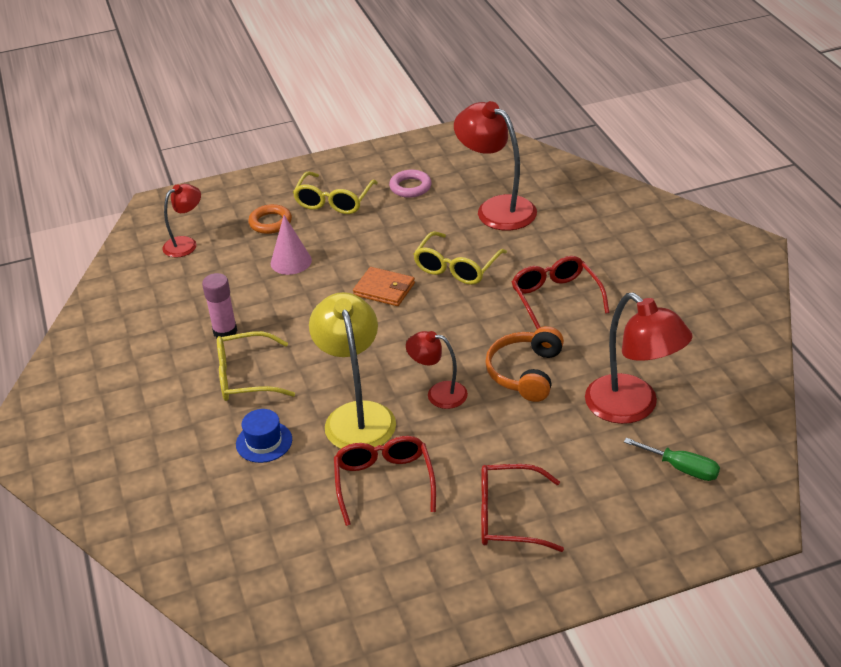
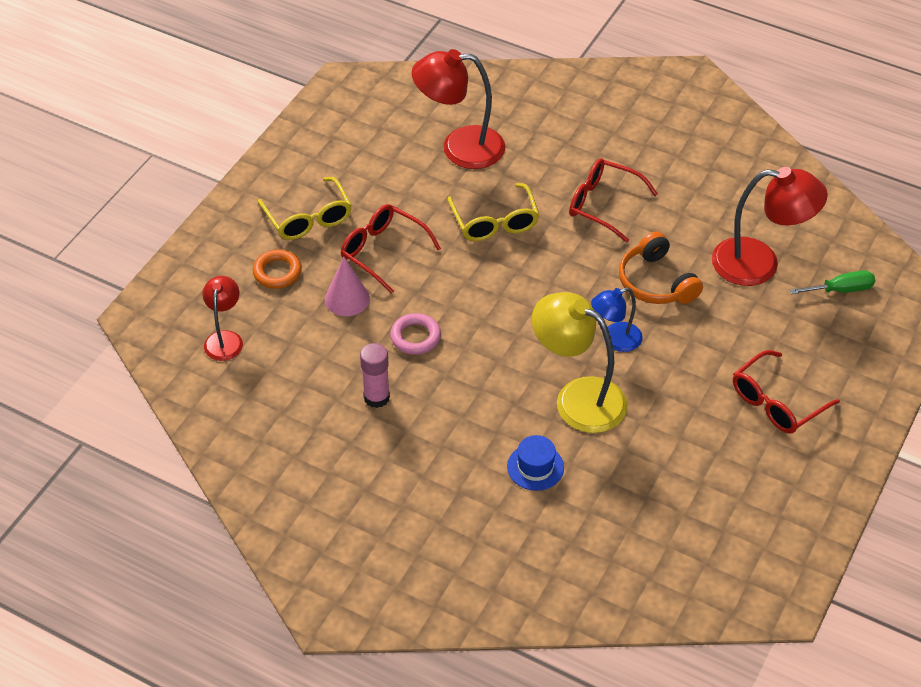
camera: 45 degrees left, 10 degrees up
(245, 377) = (448, 425): yellow glasses -> none
(384, 289) = (460, 277): orange wallet -> none
(384, 482) = (663, 436): red glasses -> red glasses (382, 251)
(410, 187) = (360, 166): pink ring -> pink ring (415, 337)
(438, 393) = (615, 340): red lamp -> blue lamp

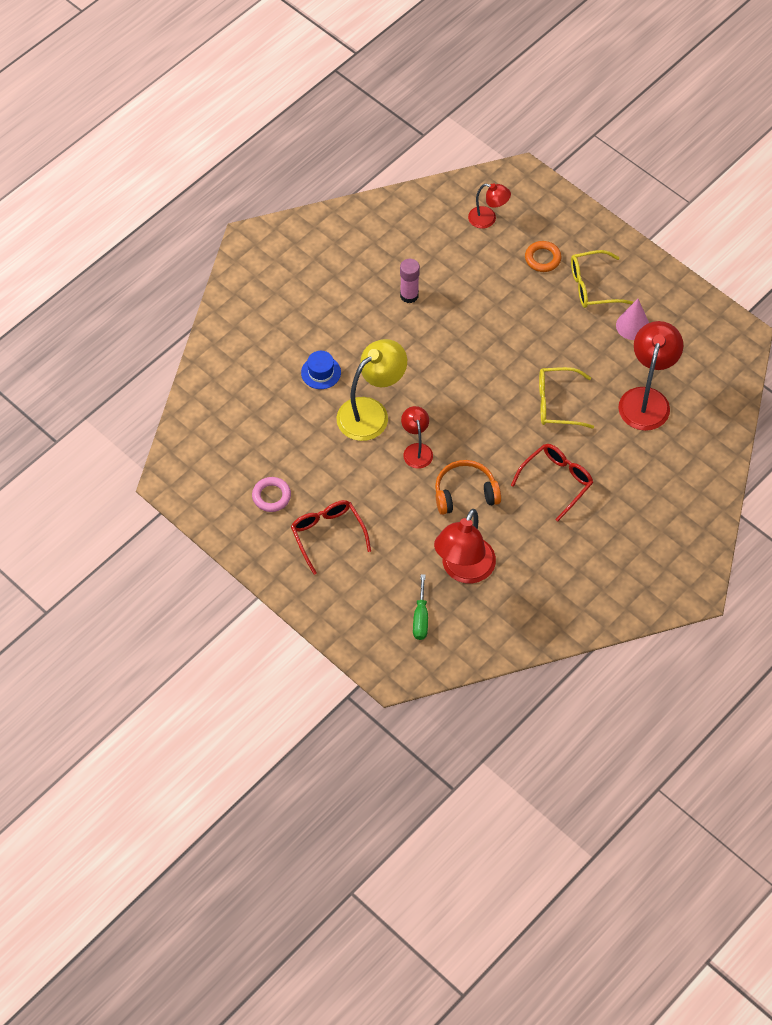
camera: 105 degrees right, 10 degrees up
(347, 299) = (505, 295): pink cone -> pink cone (632, 326)
(382, 251) = (546, 325): red glasses -> none
(415, 337) = (456, 329): pink ring -> pink ring (271, 496)
(615, 340) = (416, 450): blue lamp -> red lamp

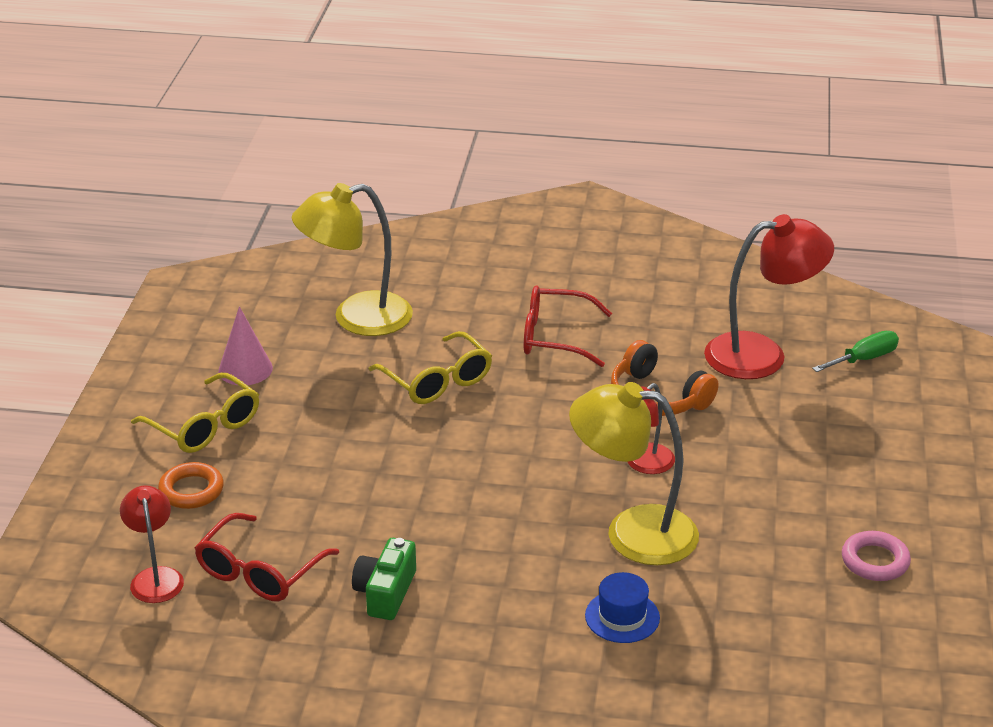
camera: 125 degrees left, 25 degrees down
(327, 534) = (860, 482): red glasses -> red glasses (259, 572)
(409, 295) = (385, 592): pink glue stick -> green camera
(646, 399) = (356, 318): red lamp -> yellow lamp

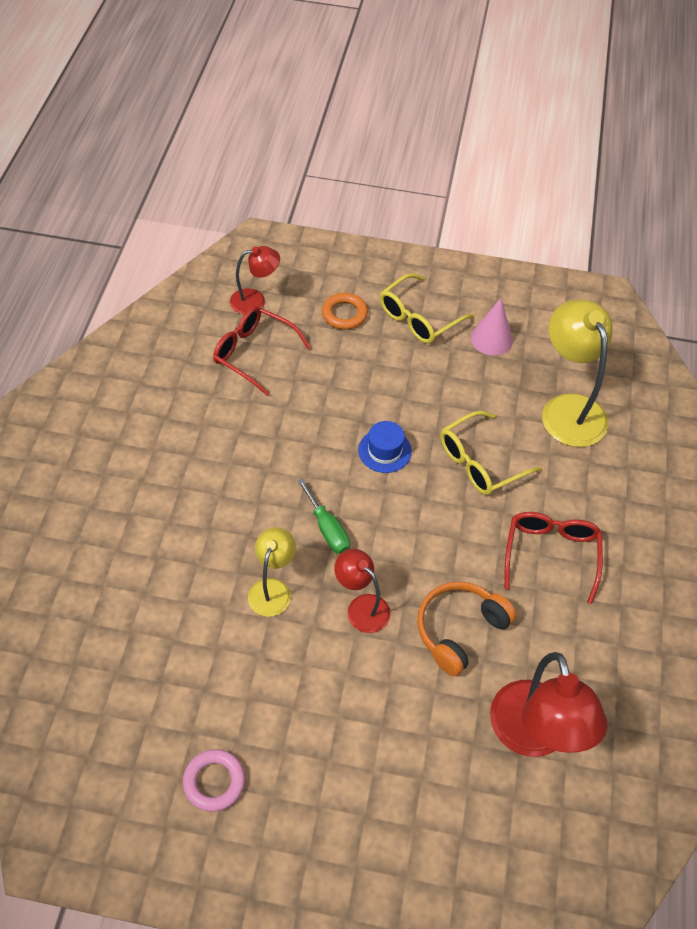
camera: 90 degrees right, 20 degrees up
(385, 592) = (223, 423): green camera -> none
(622, 617) = (174, 571): blue hat -> blue hat (384, 451)
(632, 532) = (272, 589): yellow lamp -> yellow lamp, size x0.57
(864, 359) = (531, 842): green screwdriver -> green screwdriver (327, 529)

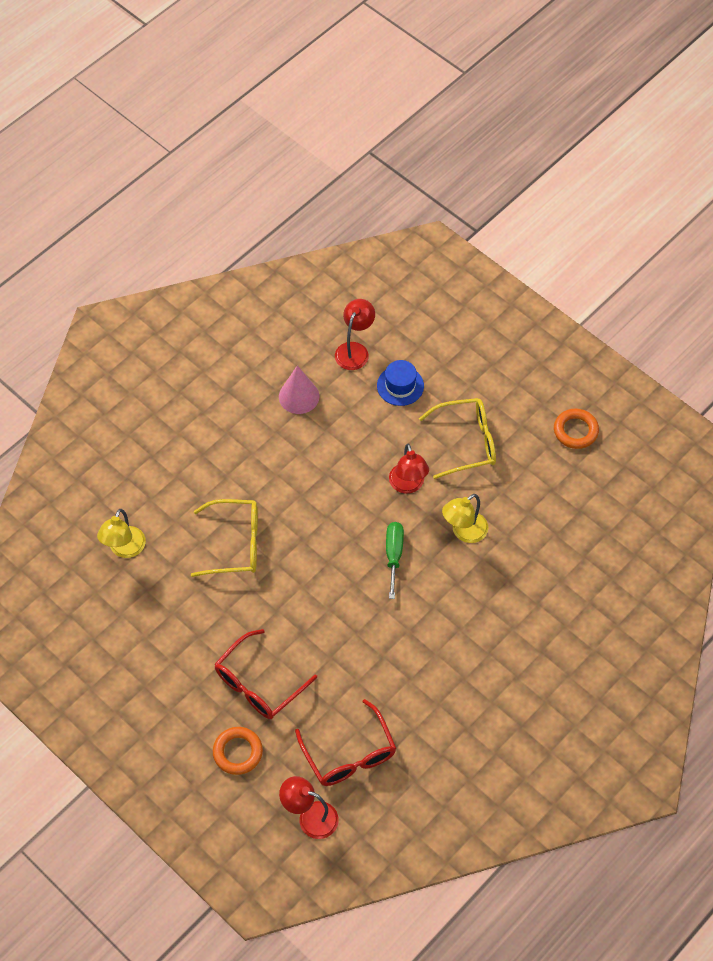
camera: 145 degrees left, 5 degrees up
(214, 782) = (575, 431): pink ring -> orange ring
(384, 451) = (303, 595): blue hat -> blue hat (400, 386)
(418, 318) = (174, 709): yellow glasses -> yellow glasses (467, 442)
(459, 630) = (351, 434): orange headphones -> none
(491, 339) = (128, 650): pink cone -> pink cone (299, 396)
(534, 736) = (354, 350): red lamp -> red lamp, size x0.57
(551, 554) = (243, 448): red glasses -> red glasses (258, 684)
(568, 409) = (124, 549): yellow lamp -> yellow lamp, size x0.57

